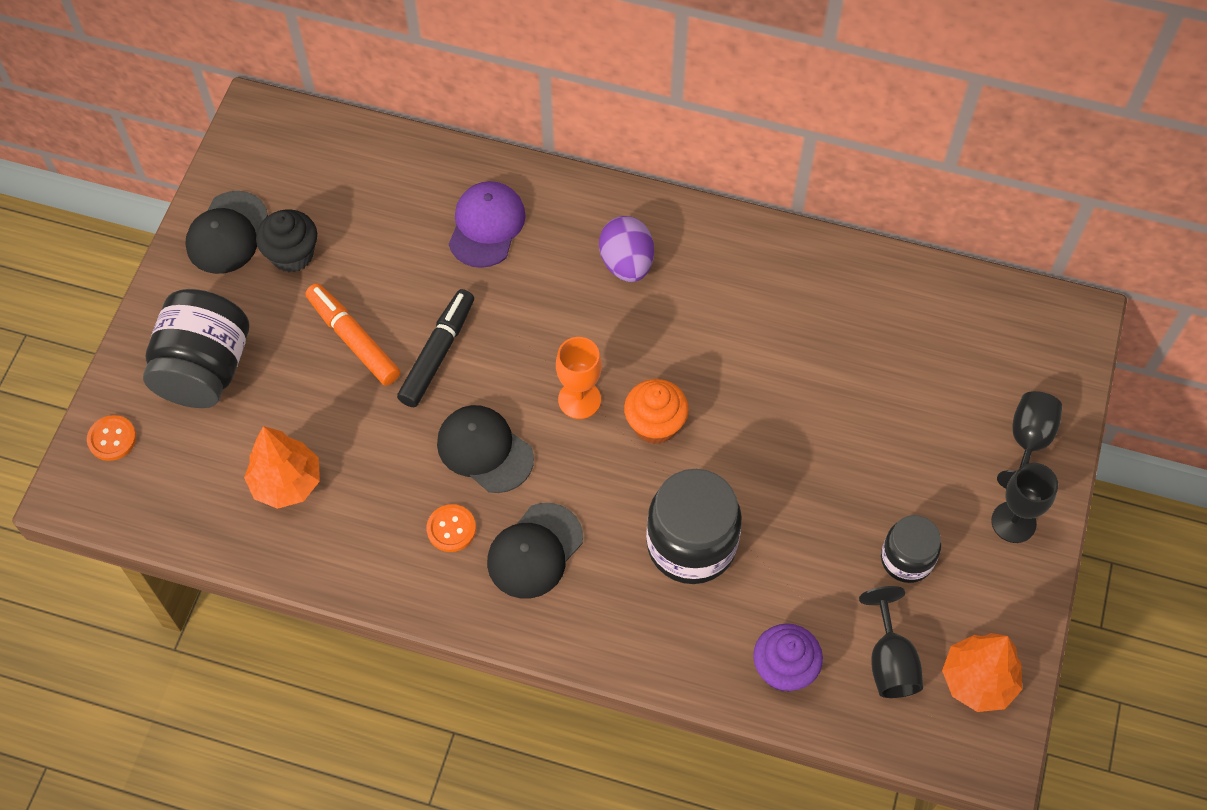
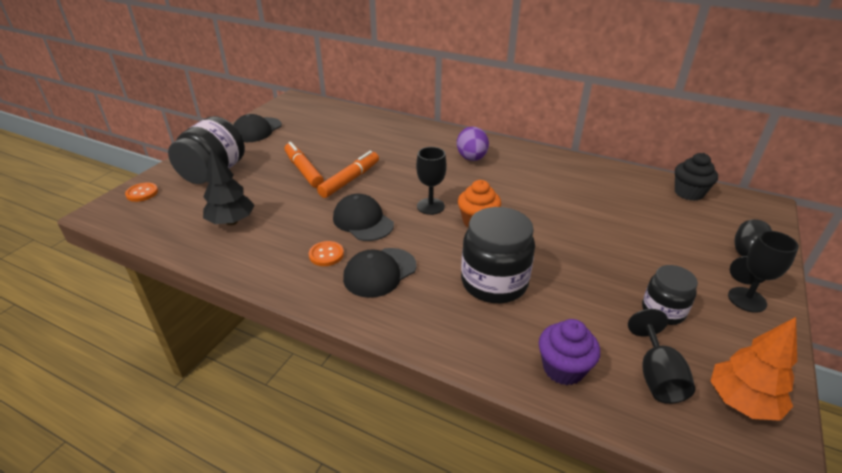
camera: 10 degrees right, 25 degrees down
(286, 483) = (231, 222): orange tree -> black tree
(292, 255) = (286, 139): black cupcake -> black cupcake (688, 193)
(438, 353) = (350, 180): black marker -> orange marker
(486, 226) = (396, 139): purple cap -> none
(579, 399) = (430, 206): orange goblet -> black goblet

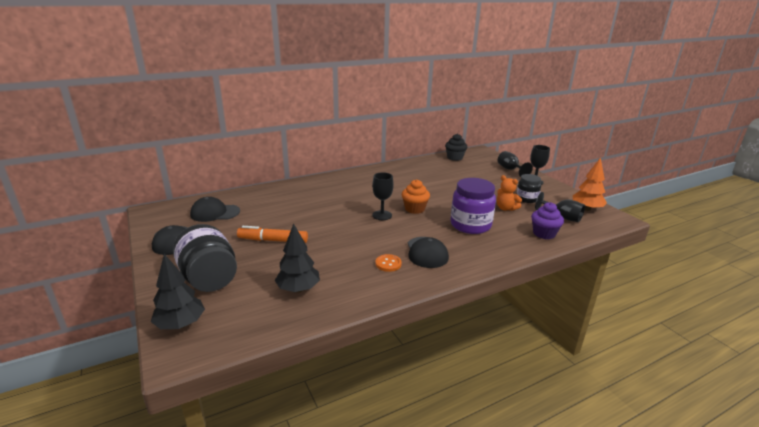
camera: 55 degrees left, 10 degrees down
(142, 193) = (181, 324): orange button -> black tree
(350, 180) = (313, 228): orange marker -> none
(363, 221) = (368, 240): black cap -> black cap (215, 213)
(471, 158) = (350, 186): purple egg -> none
(494, 282) = (470, 225): black jar -> purple jar
(593, 299) = (505, 208): none -> orange teddy bear

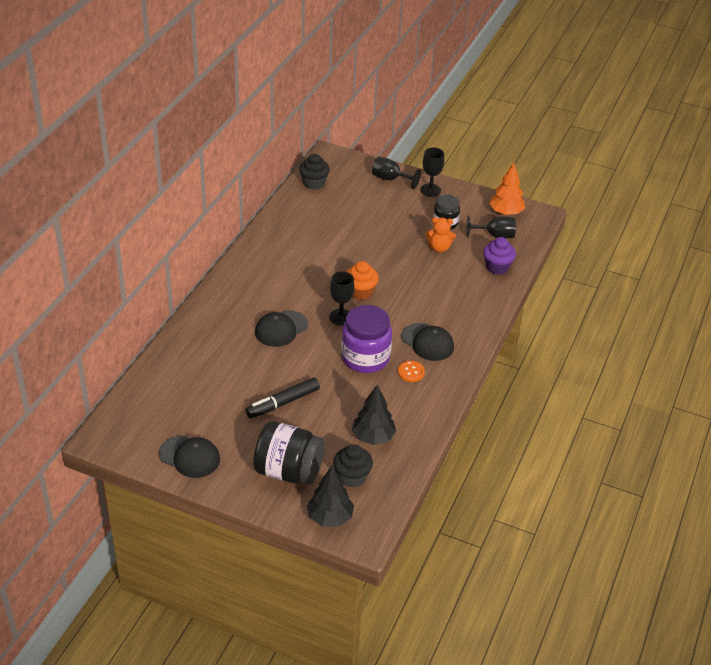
camera: 40 degrees left, 15 degrees up
(215, 213) = (174, 403): black cap -> black cap (281, 329)
(242, 306) = (352, 477): none -> black cupcake
(273, 240) = (283, 403): orange marker -> black marker
(470, 225) = (430, 288): purple jar -> purple jar (365, 358)

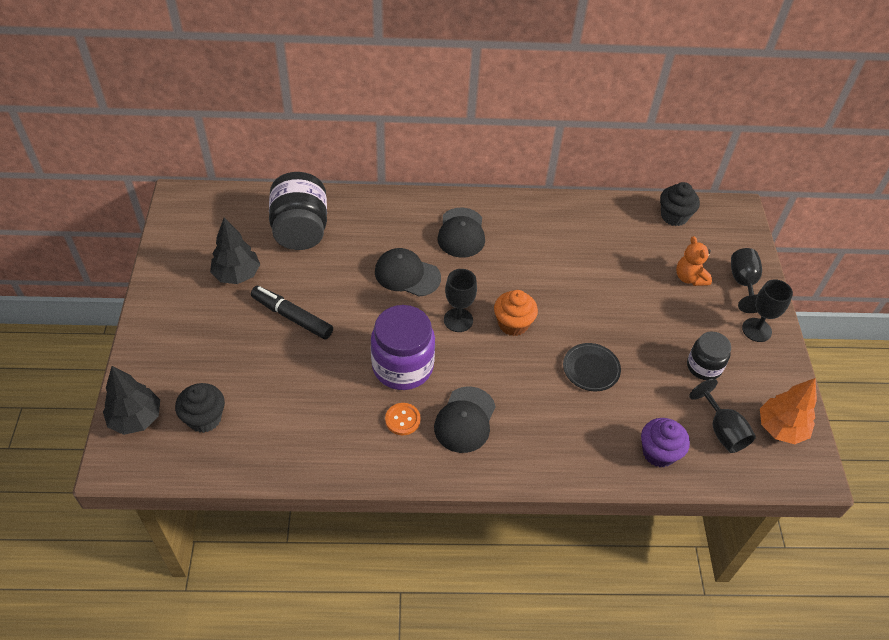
camera: 65 degrees right, 10 degrees up
(190, 457) = (181, 271): black cap -> black cap (461, 233)
(288, 471) = (192, 358): black jar -> black jar (300, 230)
(373, 437) = (275, 418): black tree -> black tree (237, 275)
(419, 271) = (591, 369): none -> black plate
(439, 248) = (650, 376): orange teddy bear -> orange teddy bear (689, 278)

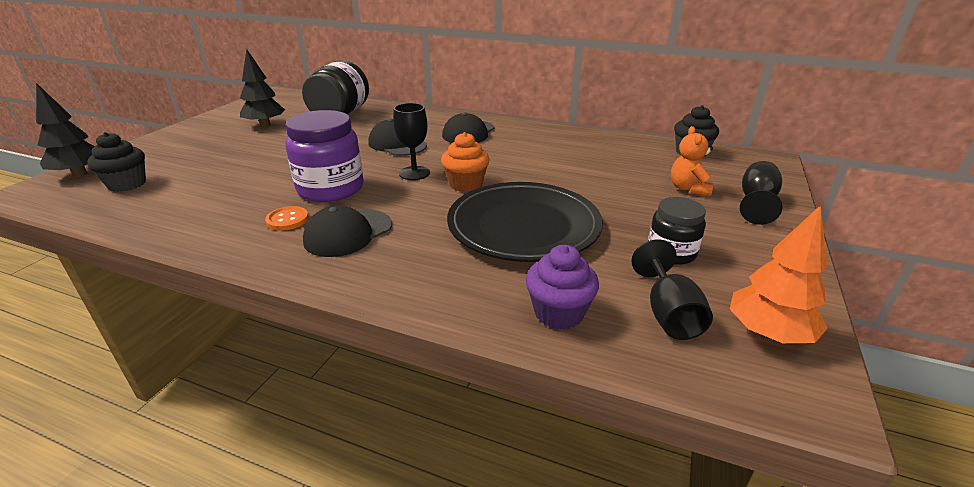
camera: 25 degrees right, 20 degrees down
(292, 317) = (276, 148): black marker -> none
(591, 369) = (523, 227): black plate -> black plate, size x2.16
(756, 330) = (761, 238): black goblet -> none

